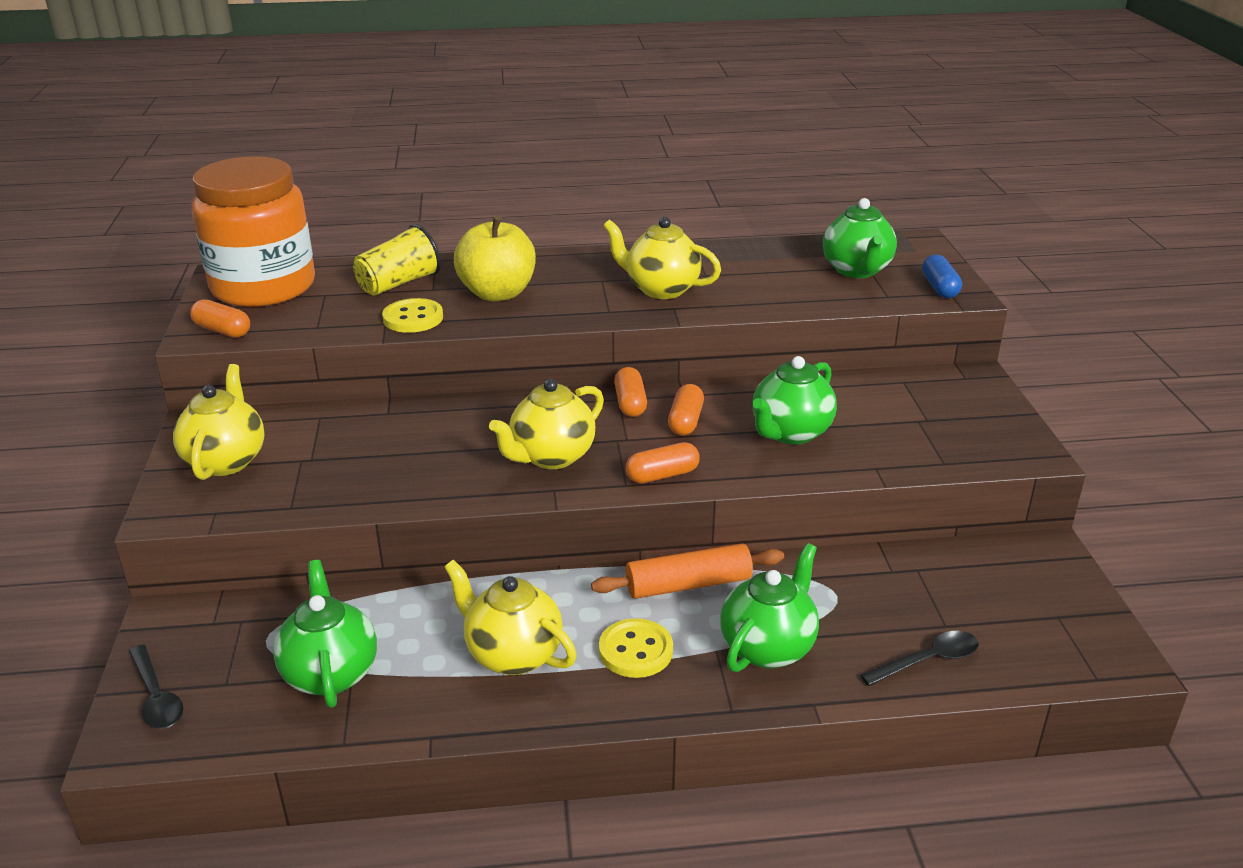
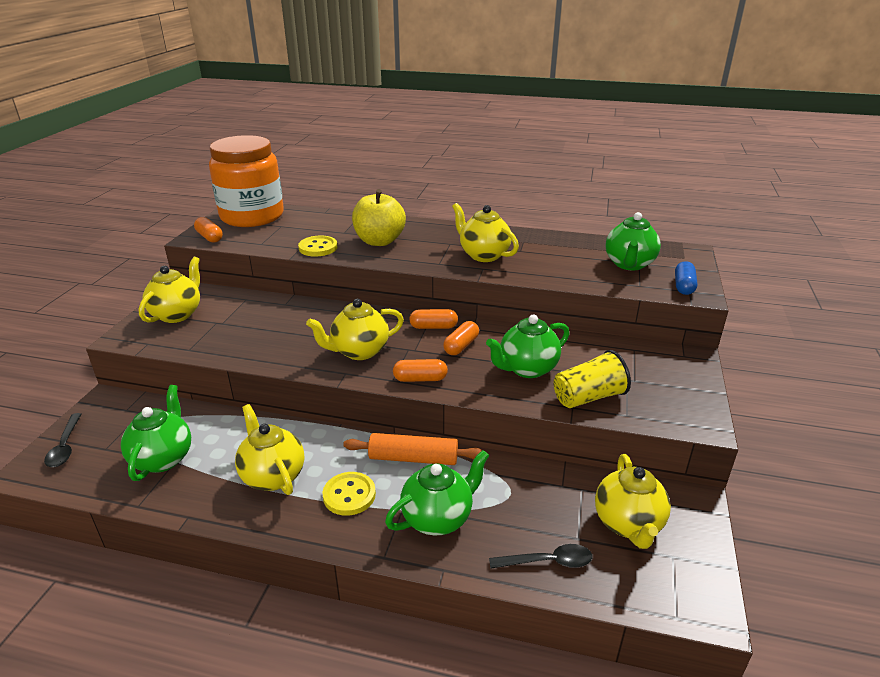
camera: 20 degrees right, 0 degrees up
(399, 284) = (327, 226): yellow cup -> yellow cup (588, 397)
(630, 403) = (433, 327): orange capsule -> orange capsule turned 75 degrees clockwise
(991, 595) = (628, 524): none -> yellow teapot

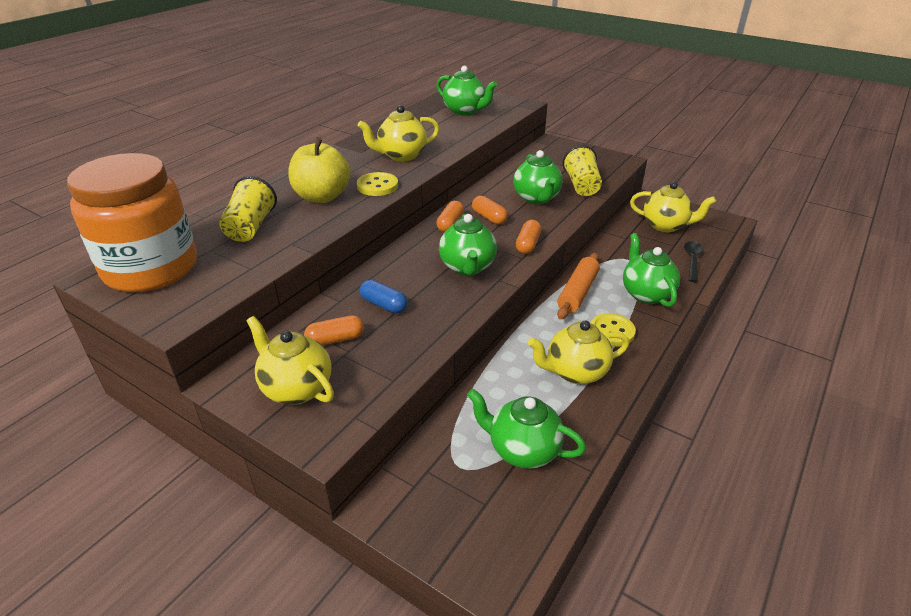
camera: 70 degrees left, 5 degrees up
(65, 446) = (465, 547): black spoon -> none
(209, 237) = (184, 307): orange capsule -> orange capsule (335, 339)
(318, 229) = (250, 227): none -> yellow cup
(318, 248) = (302, 232): yellow button -> yellow button (377, 186)
(359, 351) = (467, 267): yellow teapot -> green teapot
(683, 286) = (509, 105): blue capsule -> blue capsule (384, 305)

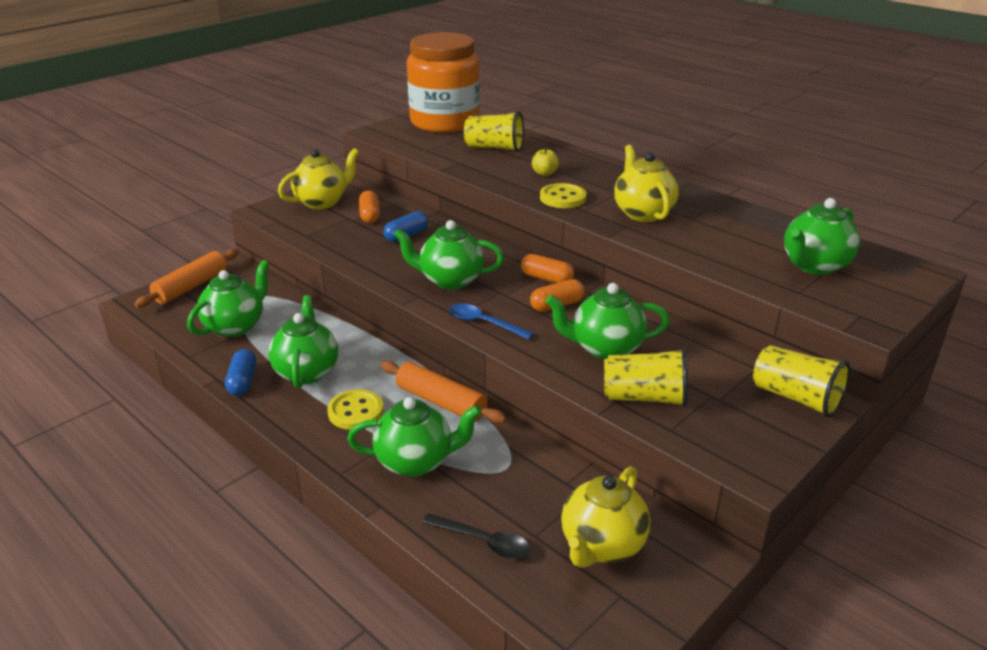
camera: 100 degrees right, 5 degrees down
(322, 197) = (544, 173): yellow apple -> yellow apple, size x0.44
(447, 533) = (191, 287): none -> orange rolling pin
(528, 244) = (484, 323): orange capsule -> blue spoon
(555, 148) = (796, 398): none -> yellow cup
(575, 372) = (307, 371): yellow teapot -> green teapot
(610, 411) = (243, 381): none -> blue capsule

